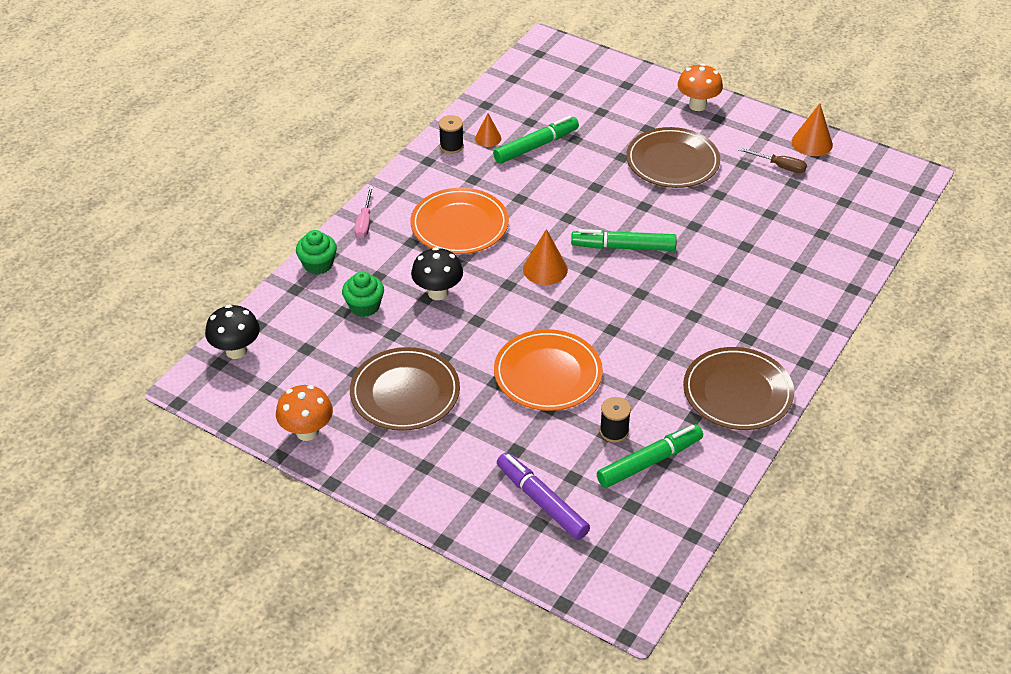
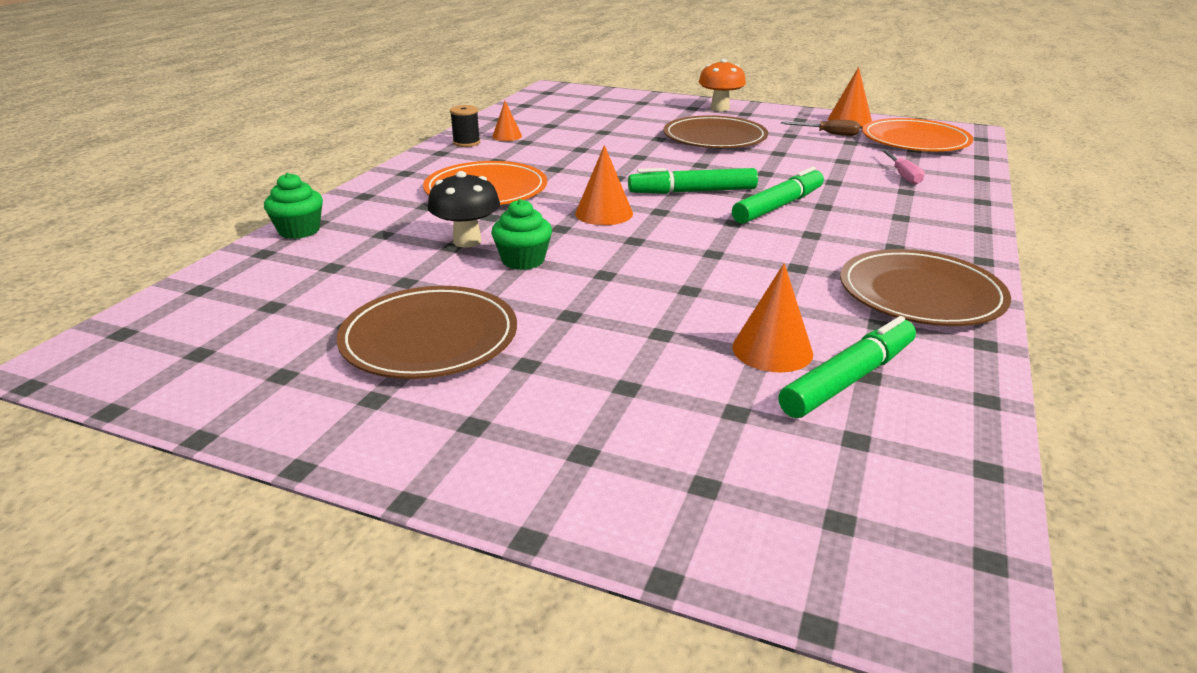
camera: 10 degrees left, 15 degrees down
(236, 351) = (156, 317): black mushroom -> none
(307, 432) = (259, 401): orange mushroom -> none
(364, 222) = (364, 196): pink screwdriver -> pink screwdriver (902, 175)
(364, 306) = (363, 260): green cupcake -> green cupcake (523, 260)
(536, 146) = (562, 137): green marker -> green marker (778, 206)
(542, 501) = (697, 451): purple marker -> none
(548, 374) = (644, 300): orange plate -> orange plate (915, 140)
(614, 431) = (772, 350): black spool -> orange cone

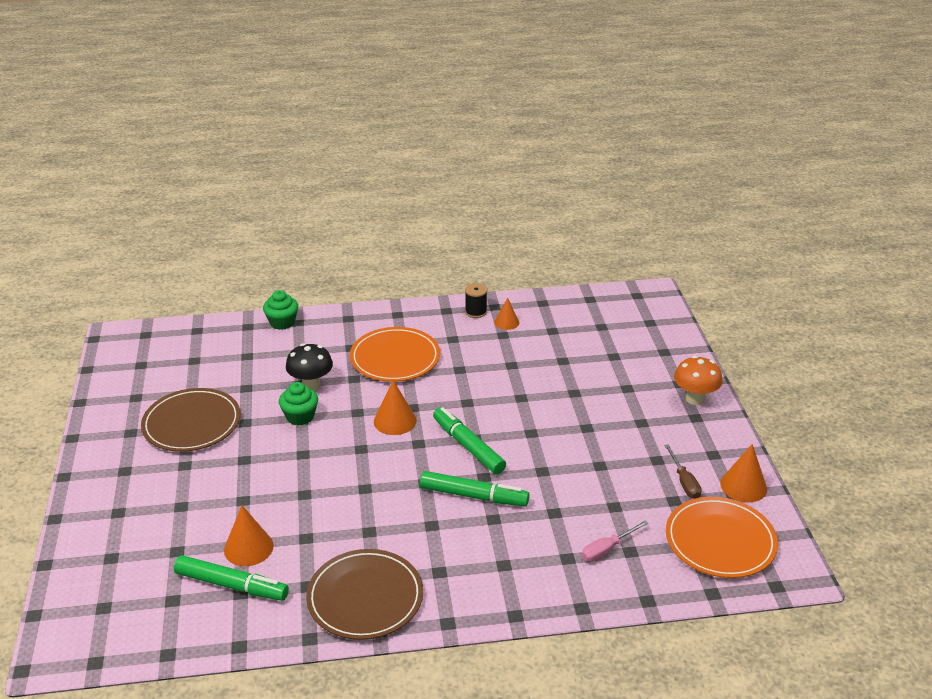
camera: 60 degrees right, 5 degrees up
(714, 138) = (605, 420): brown plate -> none

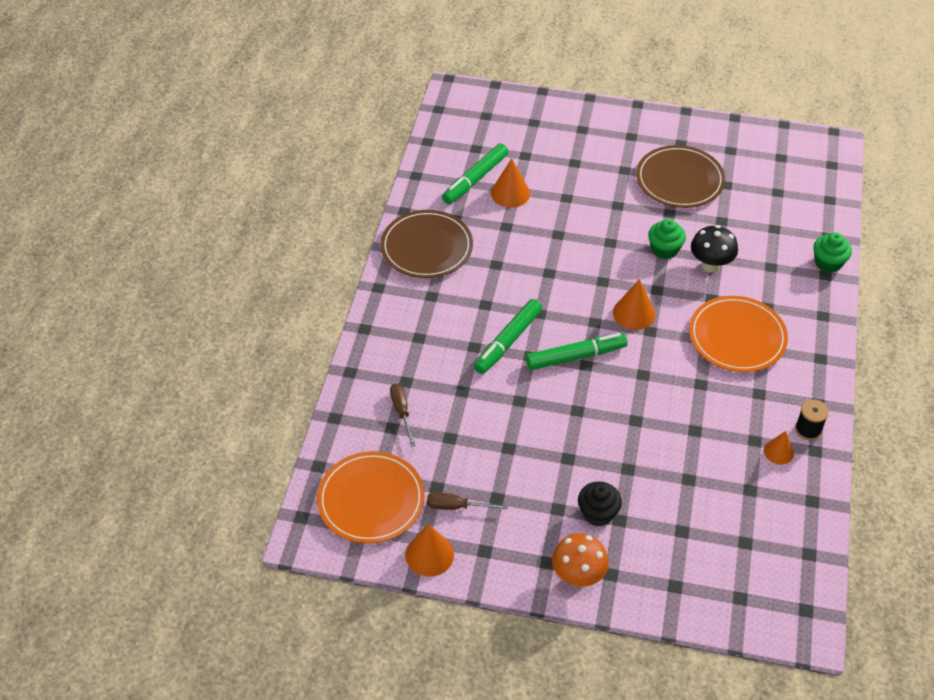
camera: 110 degrees right, 15 degrees up
(607, 549) = (402, 412): pink screwdriver -> brown screwdriver
(629, 400) = (597, 513): none -> black cupcake

